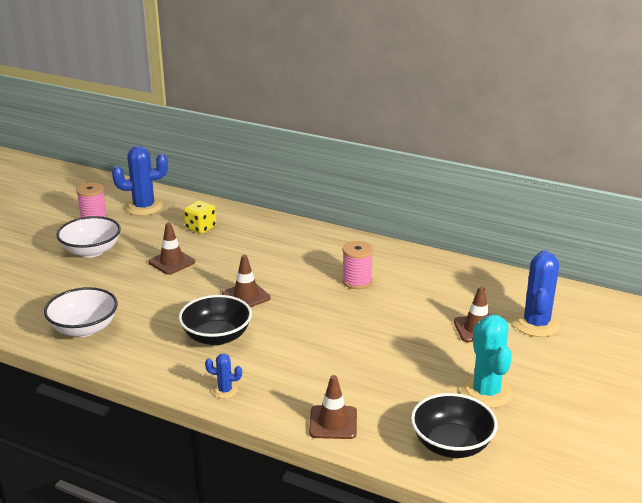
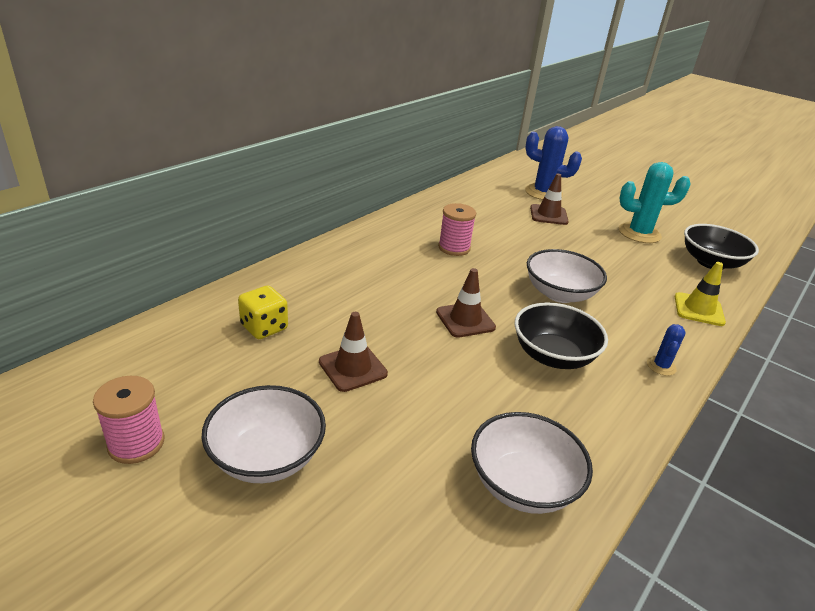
camera: 80 degrees left, 5 degrees up
(144, 207) = (144, 374): blue cactus -> none
(312, 338) = (559, 294): none -> white bowl
(333, 422) = (698, 309): brown traffic cone -> yellow traffic cone

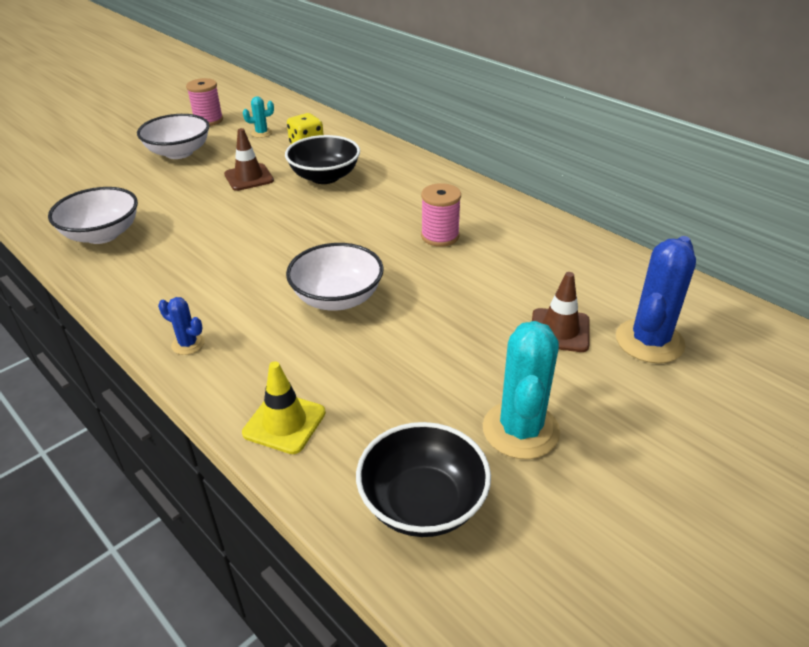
camera: 100 degrees right, 5 degrees up
(211, 372) = (261, 133): none -> turquoise cactus
(465, 320) = (299, 230): brown traffic cone -> none
(553, 356) = (230, 273): black bowl -> black bowl (324, 177)

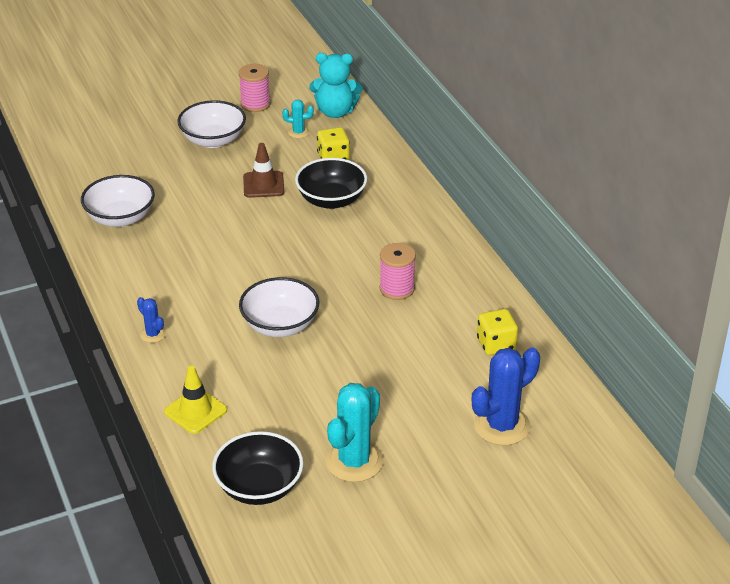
camera: 20 degrees right, 0 degrees up
(288, 113) = (335, 112): none -> turquoise teddy bear
(559, 330) = (437, 398): brown traffic cone -> none
(576, 263) = (496, 344): none -> yellow dice

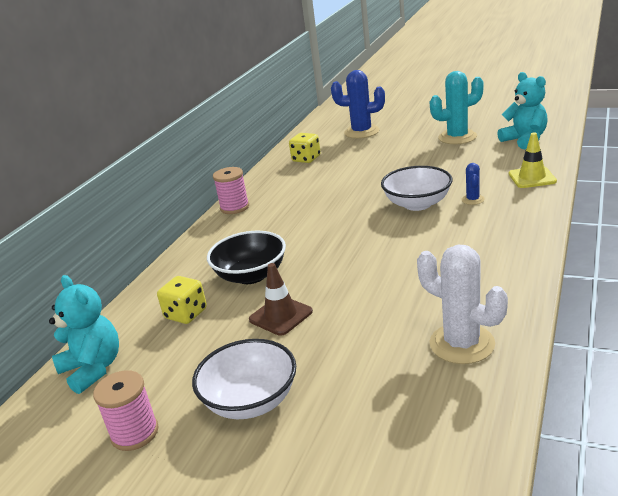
camera: 130 degrees left, 10 degrees down
(120, 218) = (462, 344): white bowl -> white cactus
(153, 334) = (523, 227): blue cactus -> blue cactus (473, 200)
(259, 487) = (524, 140): black bowl -> turquoise teddy bear
(298, 132) = (163, 361): turquoise cactus -> none
(397, 289) = (310, 199): pink spool -> pink spool (234, 207)

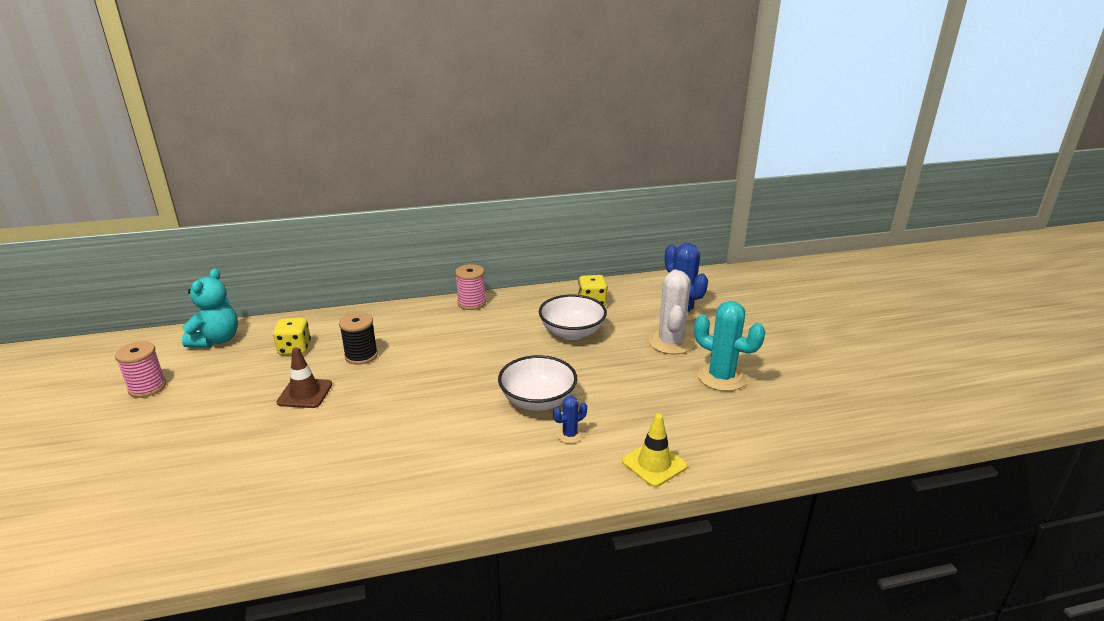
camera: 50 degrees right, 0 degrees up
(251, 275) = (361, 356): black bowl -> black spool
(251, 401) = (188, 422): white bowl -> white bowl (572, 332)
(462, 344) = (287, 509): white cactus -> white cactus (670, 342)
(524, 140) = (757, 430): turquoise teddy bear -> none

